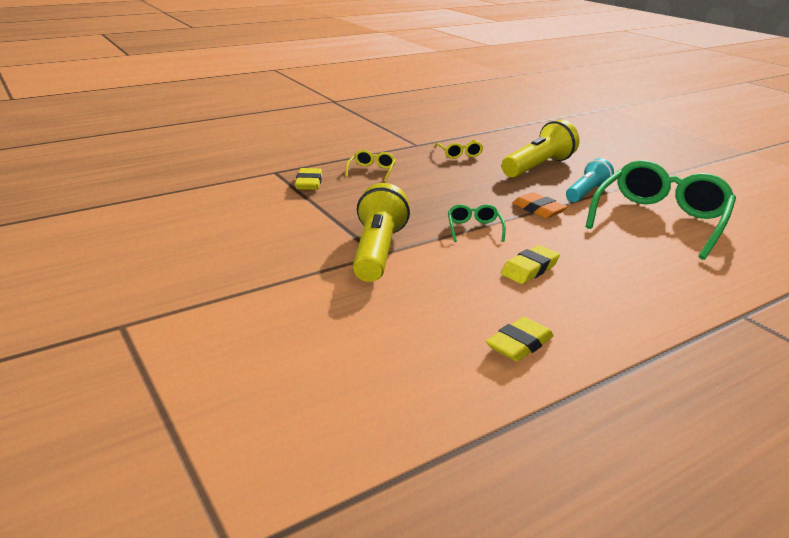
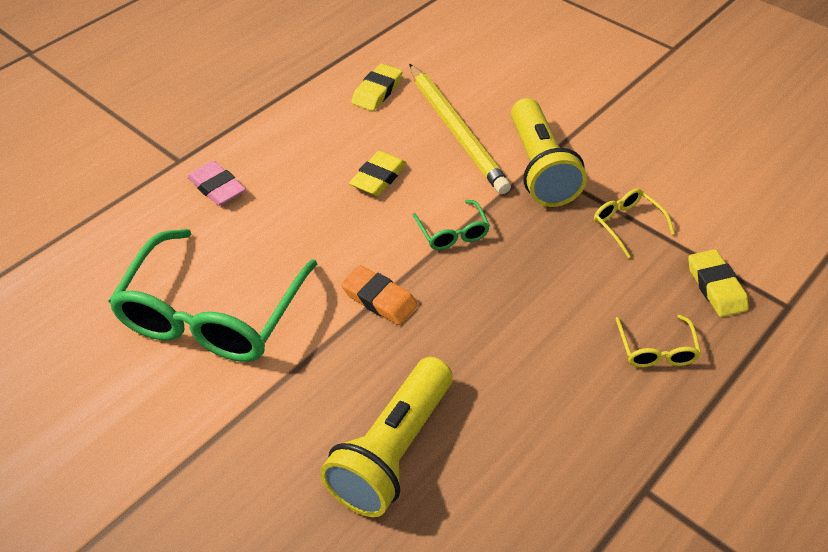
camera: 165 degrees right, 20 degrees up
(440, 290) = (456, 131): none -> yellow pencil
(459, 154) = (547, 467): yellow glasses -> yellow glasses (626, 224)
(586, 193) = (309, 370): turquoise flashlight -> none
(689, 287) = (217, 187): none -> pink eraser

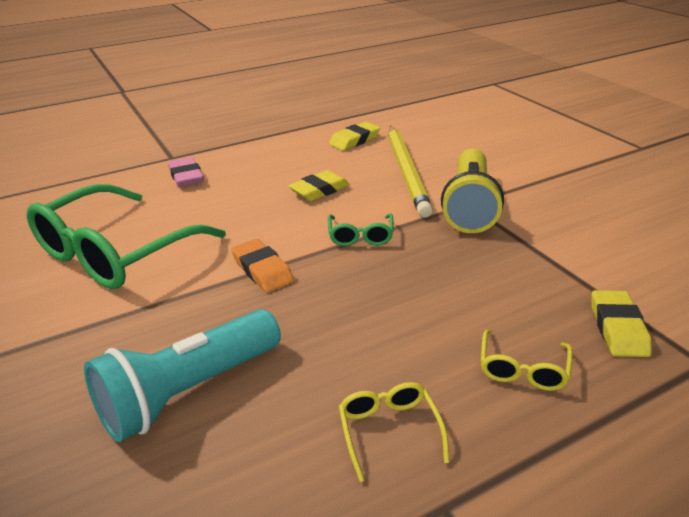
camera: 20 degrees right, 15 degrees down
(392, 450) = (189, 391): yellow flashlight -> turquoise flashlight
(626, 224) = (537, 260): yellow glasses -> yellow glasses (389, 431)

